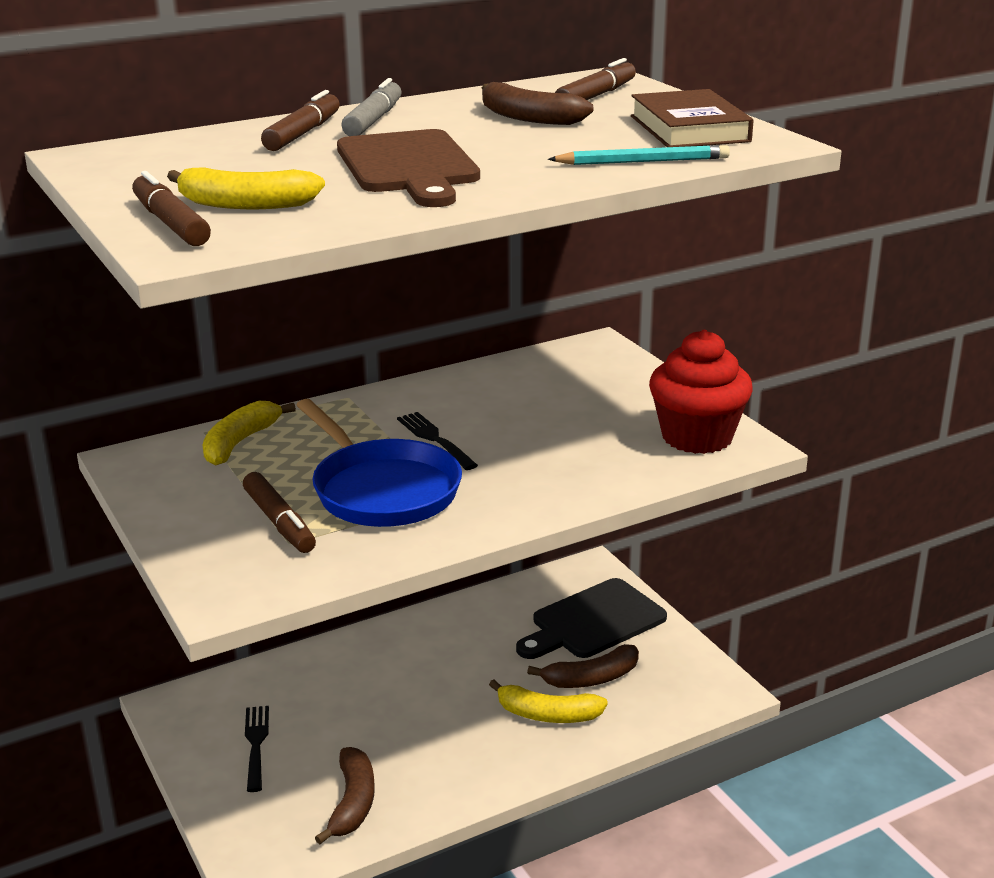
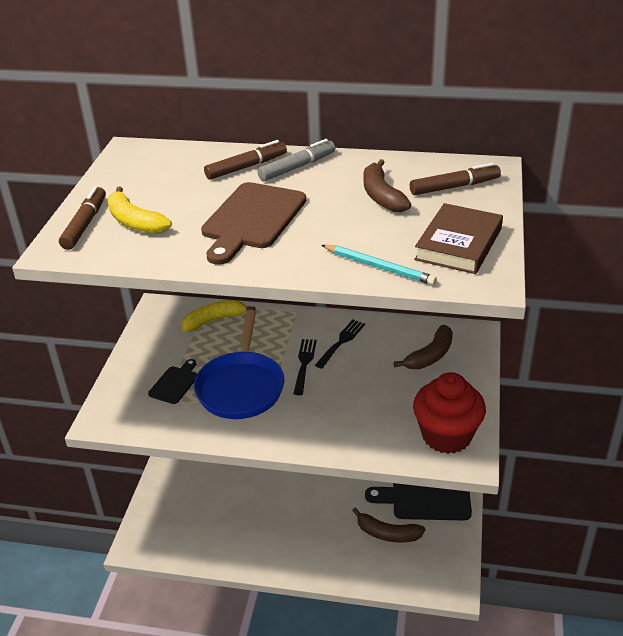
camera: 40 degrees right, 10 degrees up
(256, 744) = (197, 476): black fork -> black fork (341, 342)
(279, 522) = (175, 383): brown marker -> black cutting board
(352, 803) = (206, 536): brown banana -> brown banana (430, 356)
(547, 715) = (342, 542): yellow banana -> none

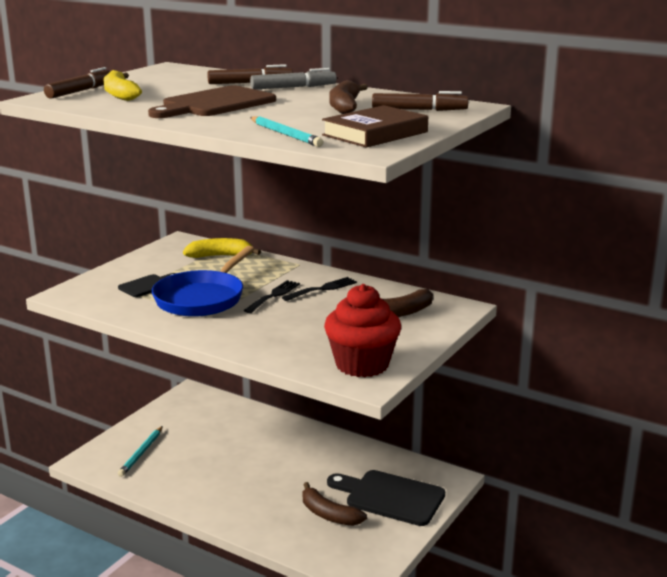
camera: 20 degrees right, 15 degrees down
(182, 519) = (141, 453): none -> turquoise pencil

